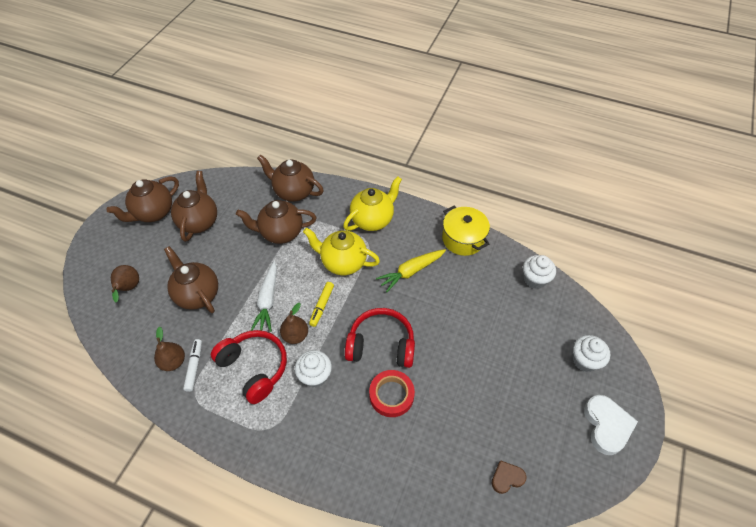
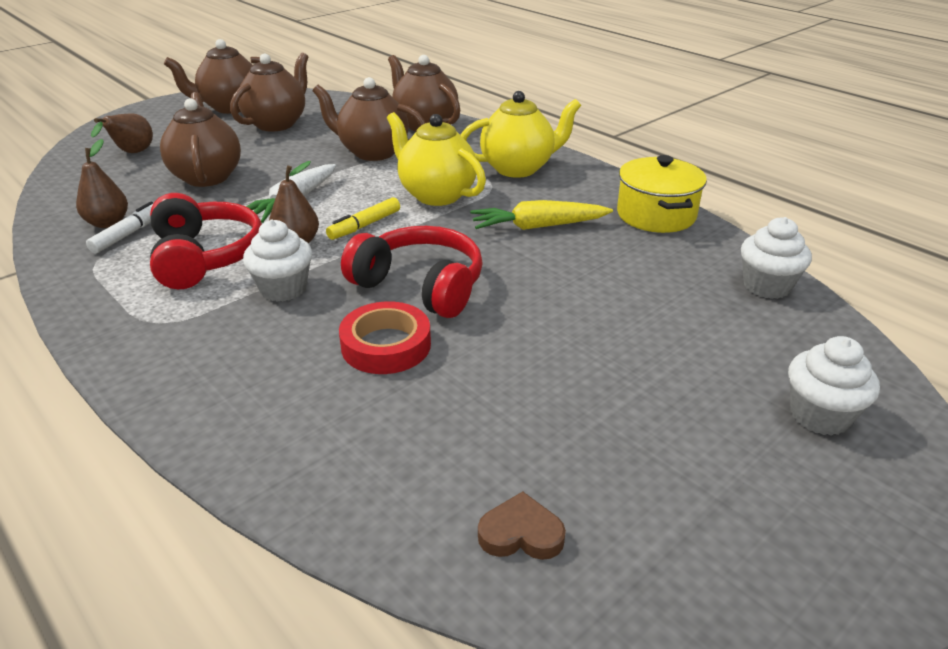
camera: 25 degrees right, 20 degrees down
(606, 426) = (823, 533): white heart -> none

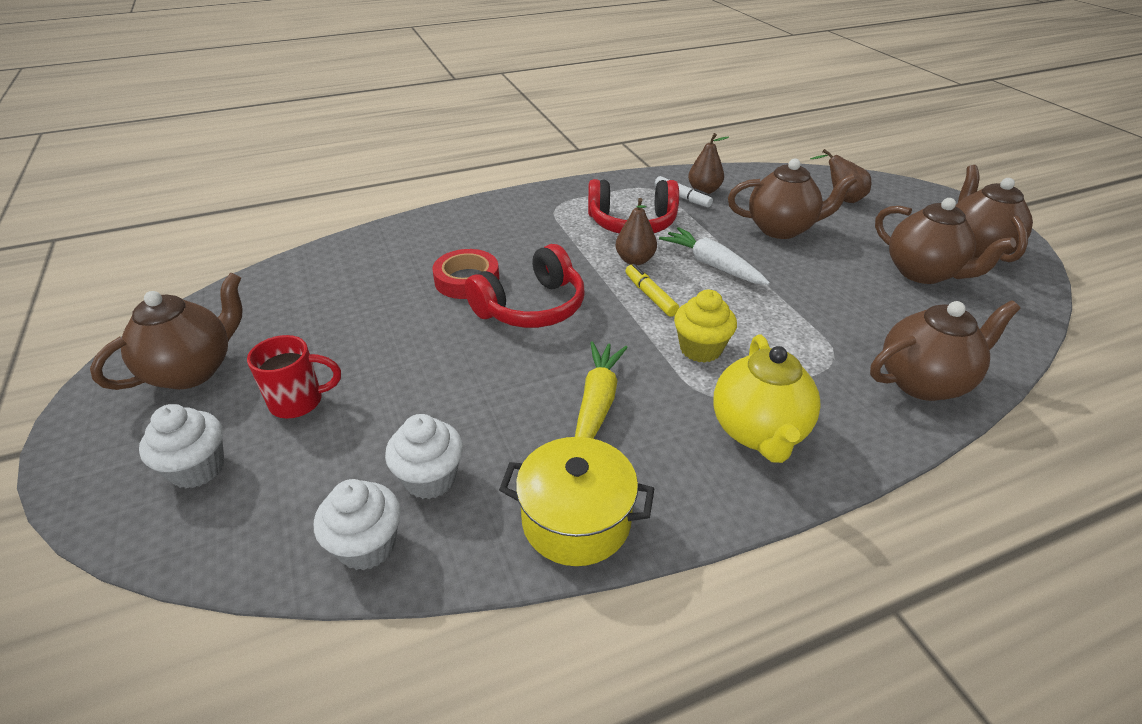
camera: 110 degrees right, 5 degrees up
(283, 289) = (567, 249): white cupcake -> white cupcake (430, 479)
(373, 152) = (828, 325): brown teapot -> brown teapot (192, 370)
(436, 195) = (700, 349): yellow teapot -> yellow cupcake
(521, 534) = (270, 295): brown heart -> none
(681, 389) = (299, 402): none -> red mug

